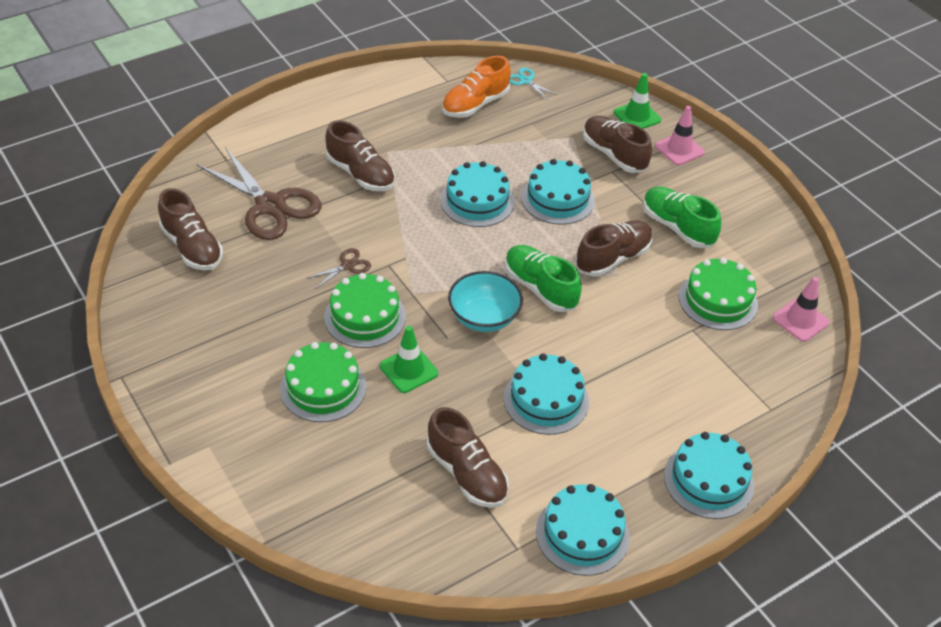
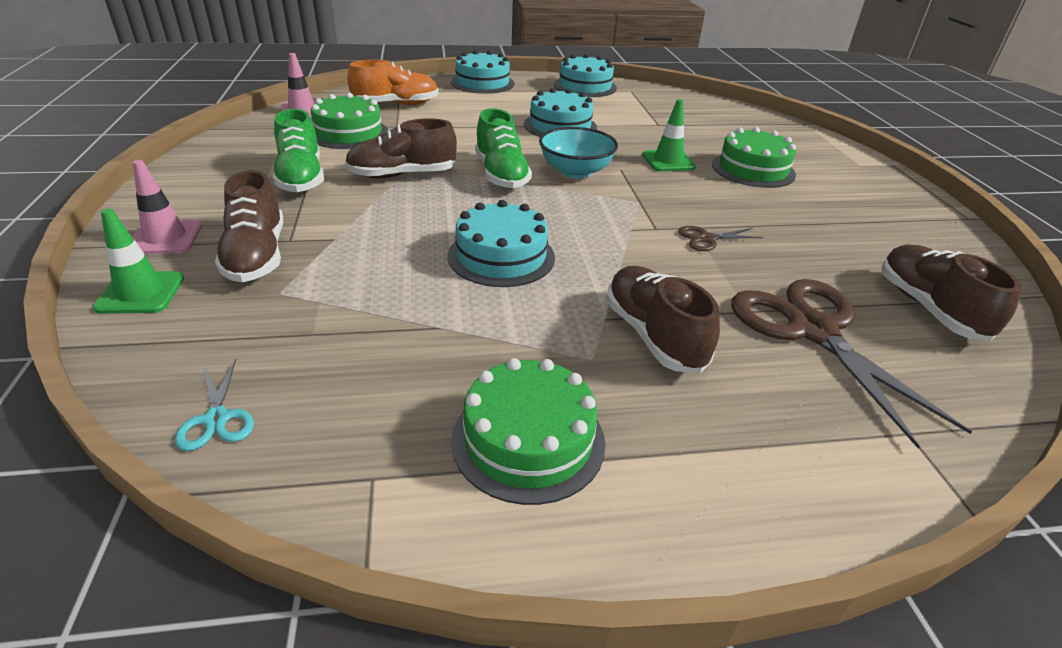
camera: 155 degrees left, 10 degrees down
(365, 317) = (699, 198): green cake -> green cake (528, 440)
(467, 473) = (647, 115): brown shoe -> none
(475, 104) = (369, 398): orange shoe -> orange shoe (396, 104)
(557, 199) = (396, 232): turquoise cake -> none

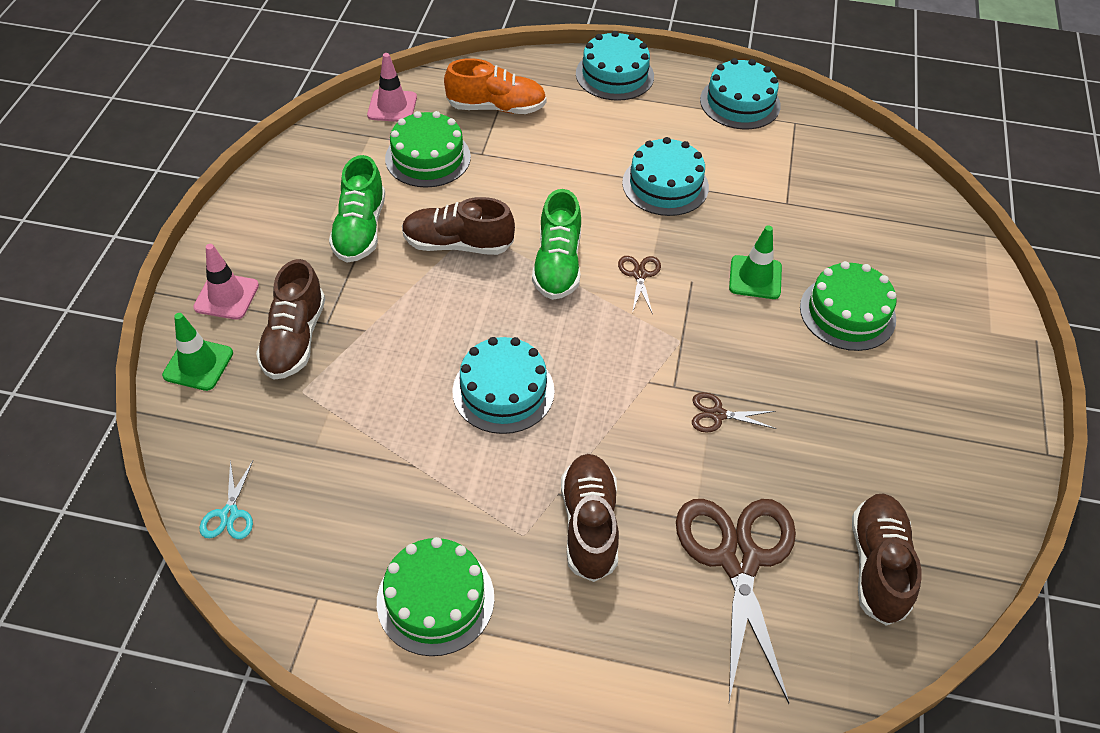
camera: 20 degrees right, 15 degrees up
(575, 171) = (639, 274): turquoise bowl -> brown scissors

